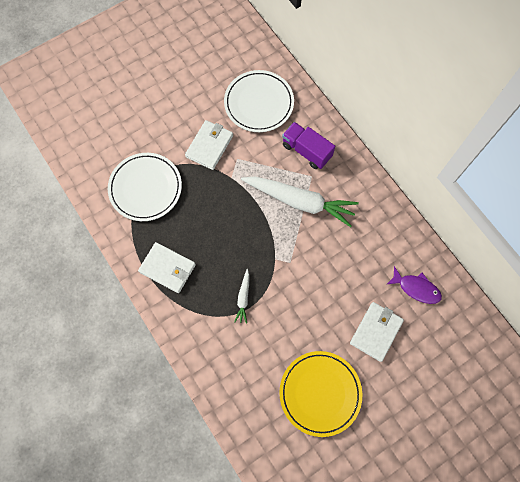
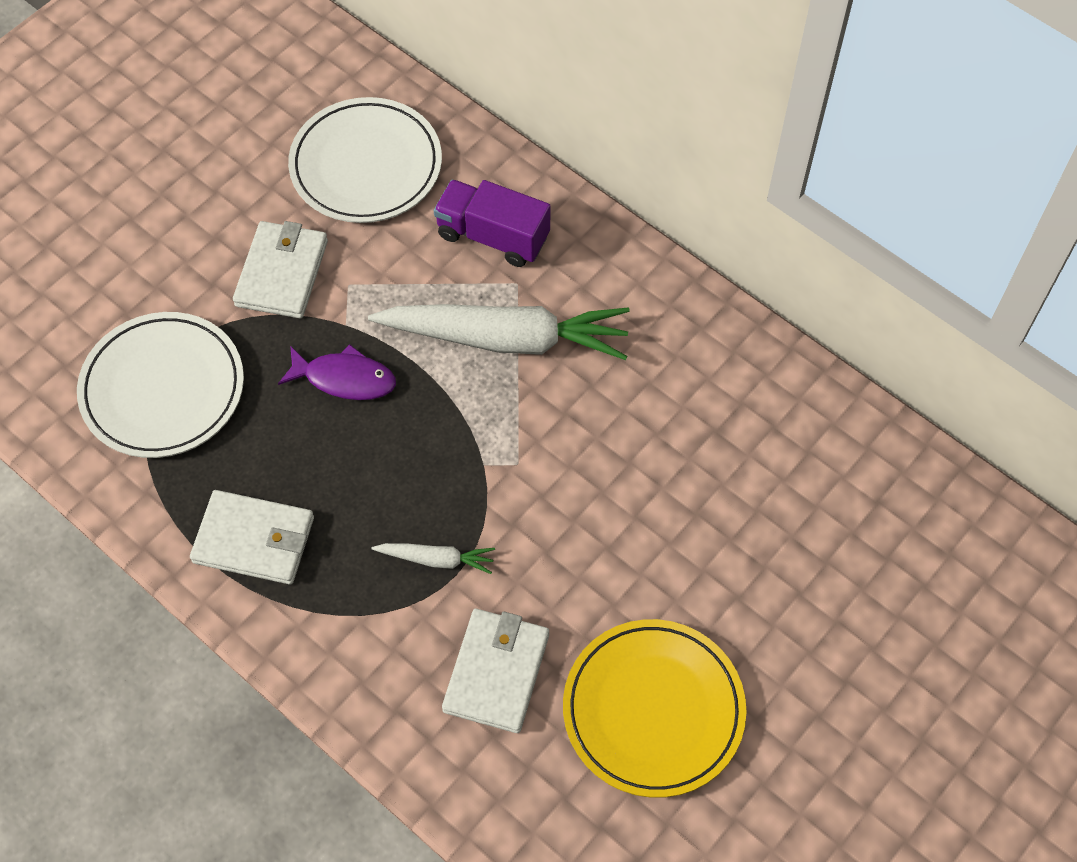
camera: 15 degrees left, 10 degrees down
(243, 298) = (436, 559): white carrot -> white carrot turned 75 degrees counterclockwise
(376, 331) = (737, 556): white wallet -> white wallet (496, 672)
(416, 288) = (796, 450): purple fish -> purple fish (345, 379)

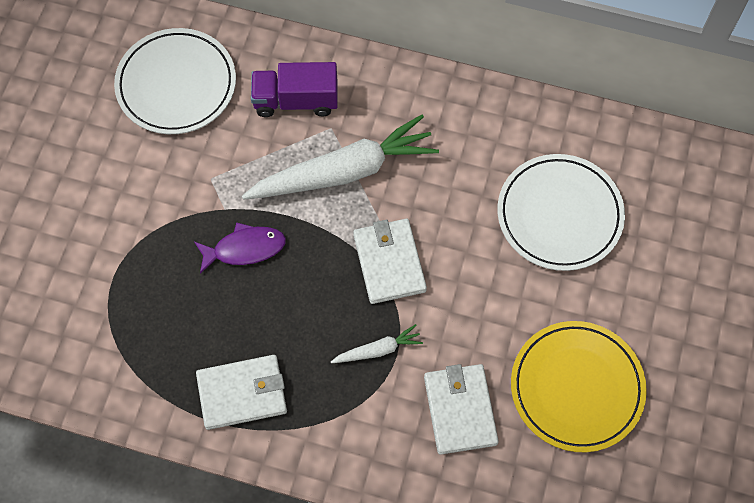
camera: 25 degrees left, 5 degrees up
(163, 389) = (115, 312): white plate -> white plate (559, 215)
(282, 273) = (157, 190): white wallet -> white wallet (389, 262)

